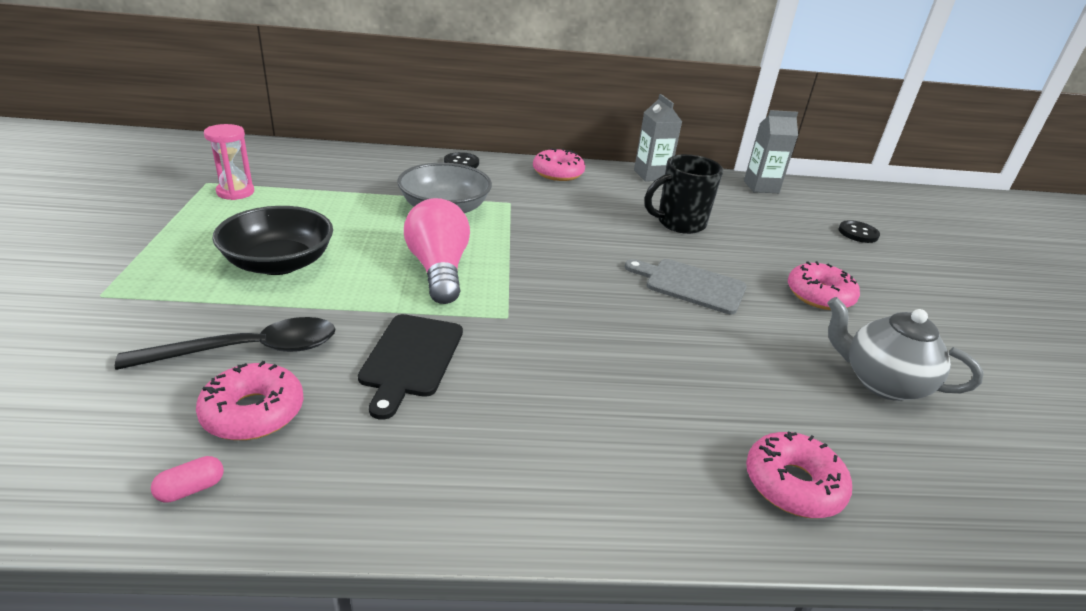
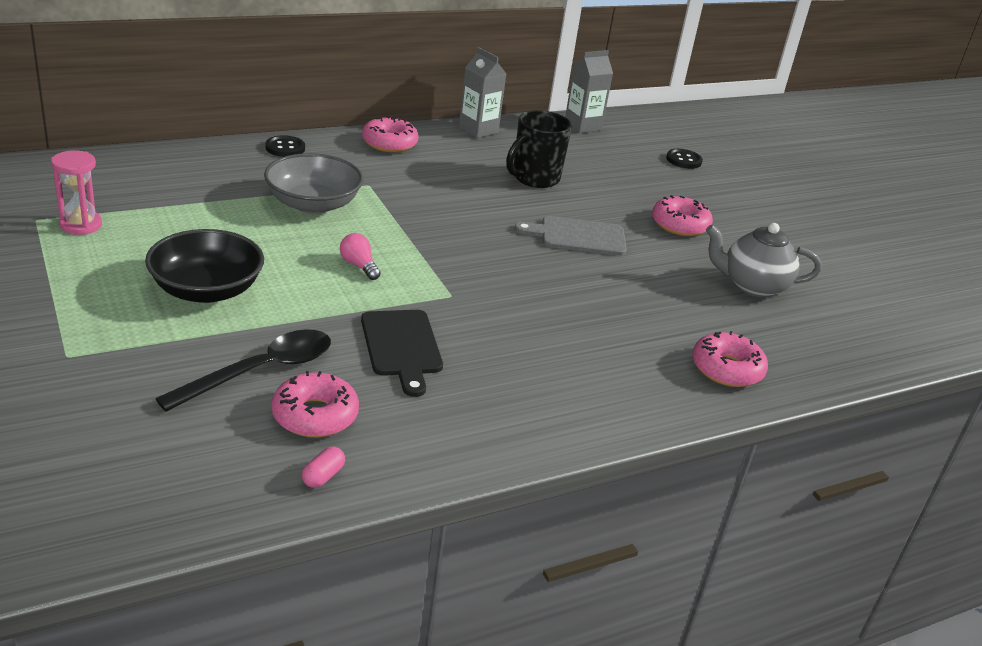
camera: 25 degrees left, 0 degrees up
(438, 269) = (359, 266): pink light bulb -> pink light bulb, size x0.48

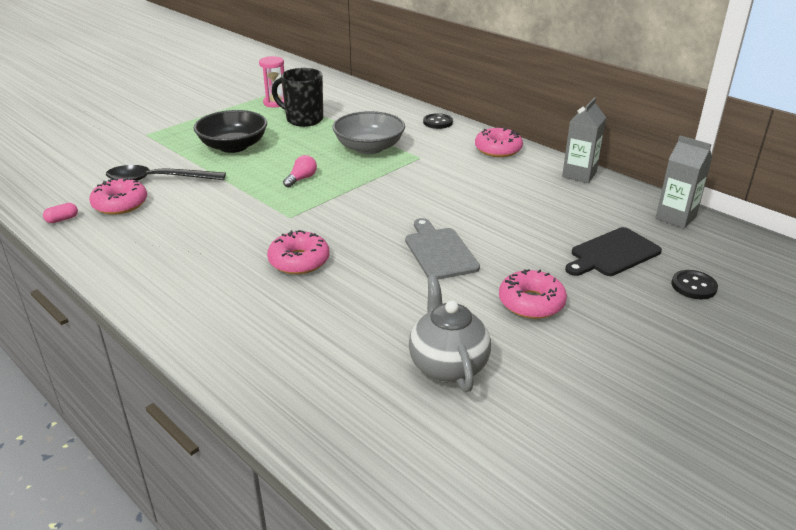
camera: 75 degrees right, 0 degrees up
(260, 371) = (158, 180): black spoon -> black spoon turned 150 degrees clockwise
(323, 476) = (62, 219): pink capsule -> pink capsule turned 45 degrees counterclockwise
(402, 347) = (210, 213): black cutting board -> black cutting board (612, 253)
(534, 178) = (523, 214): black mug -> black mug (303, 119)
(726, 369) = (271, 364): pink donut -> pink donut (299, 261)

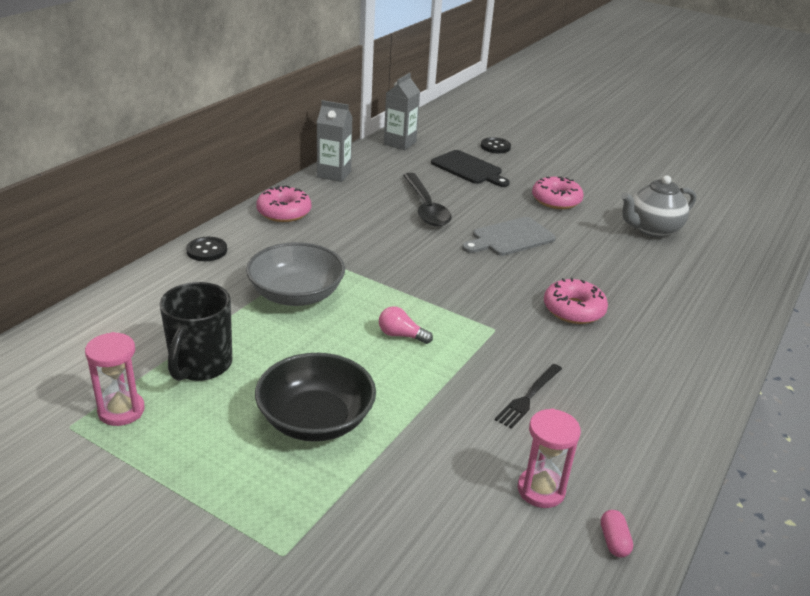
camera: 105 degrees left, 0 degrees up
(62, 219) = (614, 541): pink capsule -> pink capsule turned 45 degrees clockwise
(120, 204) = (541, 490): pink donut -> pink hourglass
(158, 180) = (453, 473): black spoon -> black spoon (426, 207)
(203, 216) = (528, 397): none -> black fork

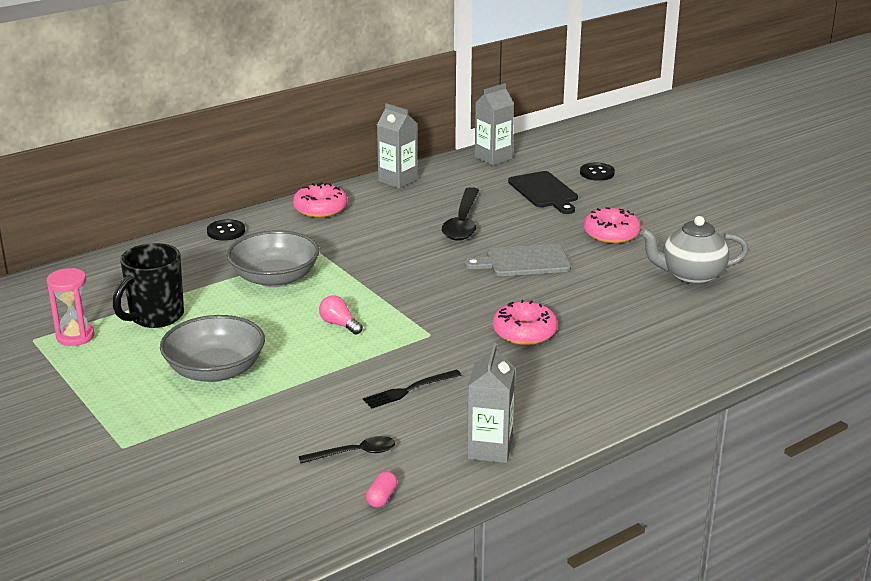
camera: 25 degrees right, 5 degrees down
(316, 420) = (215, 370): black bowl -> grey bowl
(541, 490) = (354, 453): pink hourglass -> black spoon
(659, 449) = (490, 449): none -> grey carton

